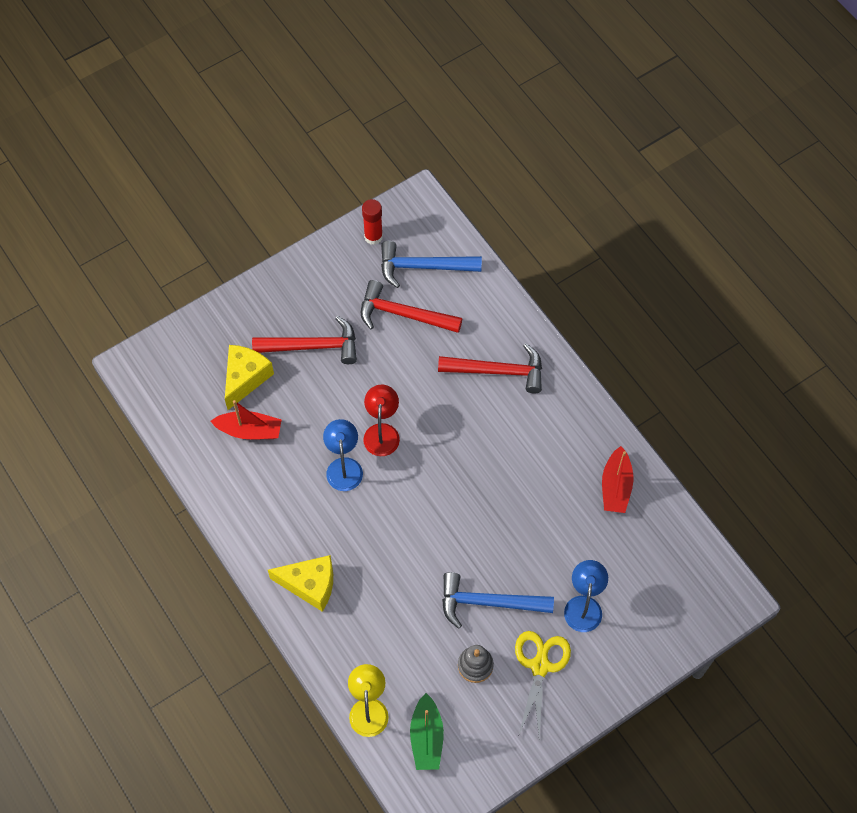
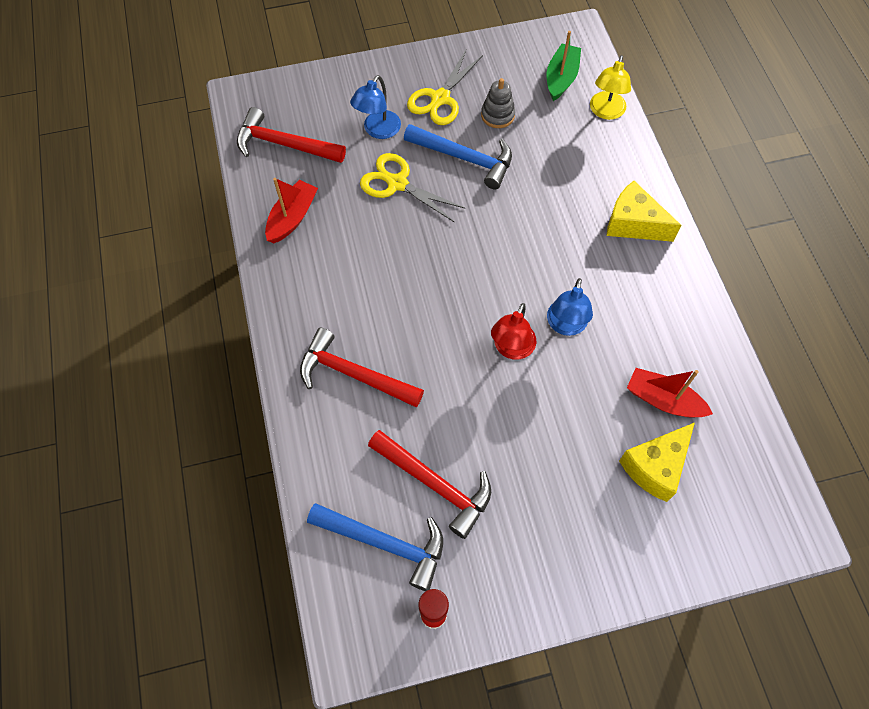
camera: 160 degrees left, 0 degrees up
(313, 346) = (561, 480): red hammer -> red hammer (284, 144)
(539, 553) = (397, 184): none -> yellow scissors

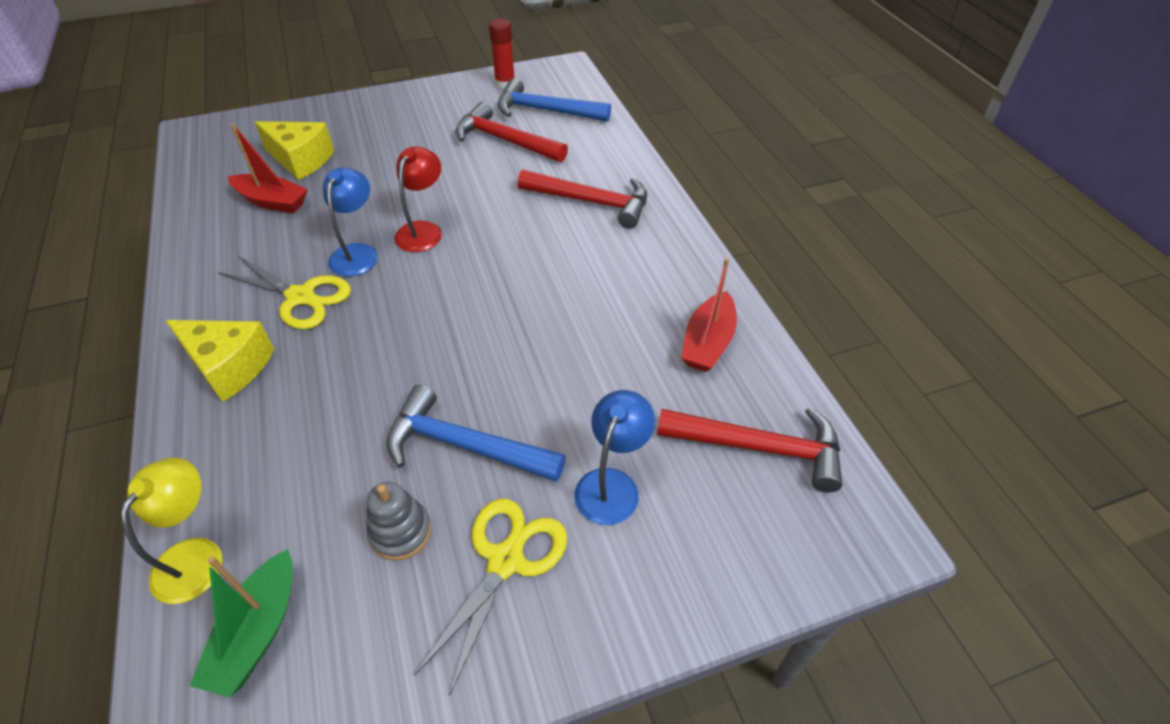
camera: 175 degrees right, 15 degrees down
(397, 184) = (568, 398): yellow scissors -> yellow scissors (300, 297)
(655, 467) = (301, 160): yellow cheese -> yellow cheese turned 75 degrees clockwise

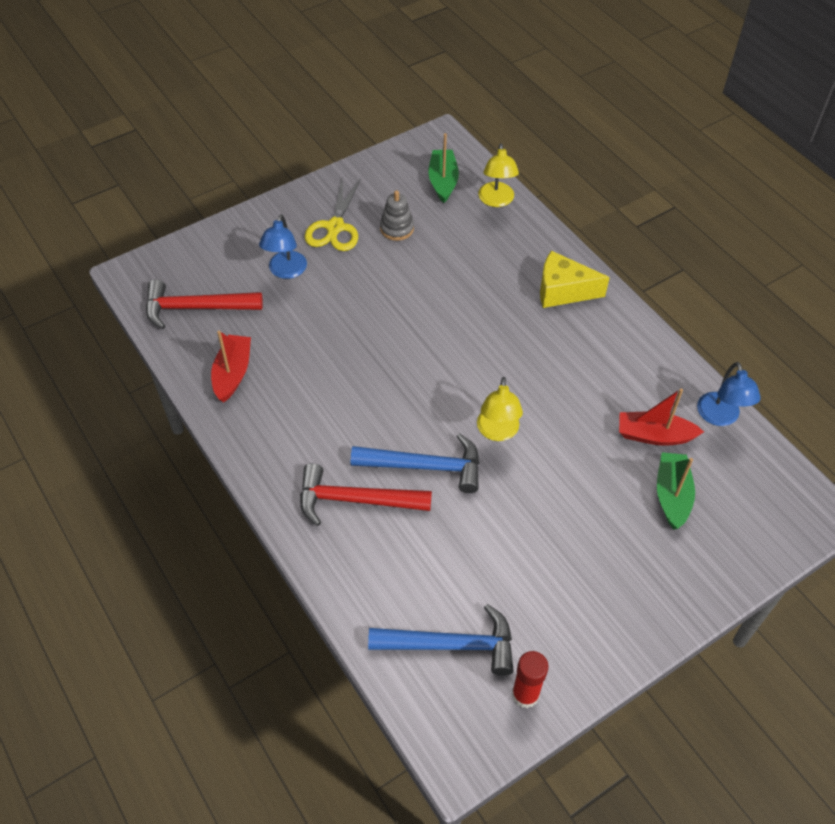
camera: 165 degrees right, 5 degrees up
(300, 297) = (554, 349): yellow scissors -> none
(301, 160) = (672, 495): yellow cheese -> green boat
(357, 253) = (539, 397): blue lamp -> blue lamp (720, 417)
(423, 230) = (497, 432): red lamp -> yellow lamp
(465, 445) = (381, 275): blue hammer -> blue hammer (425, 467)
(505, 140) = (477, 576): red hammer -> none

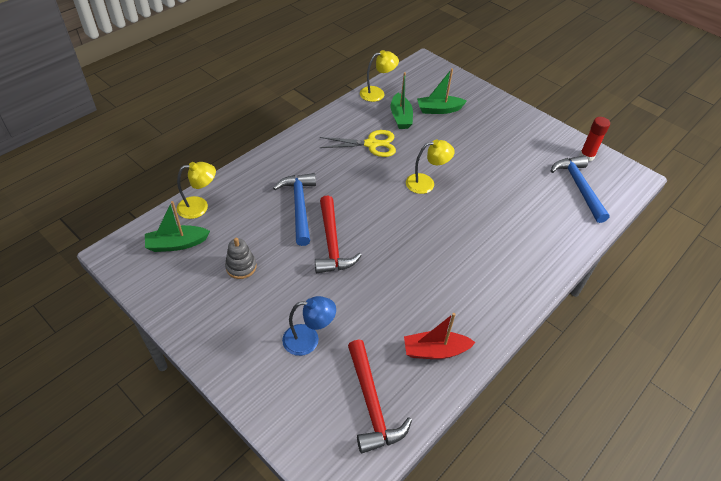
camera: 105 degrees left, 5 degrees down
(335, 227) = (245, 313): yellow scissors -> yellow scissors (371, 144)
(355, 500) = (511, 246): red hammer -> red hammer (332, 243)
(425, 467) = (468, 215): blue hammer -> blue hammer (299, 207)
(563, 291) = (292, 162): yellow cheese -> none
(654, 435) = (400, 117): red boat -> green boat
(720, 417) = (377, 93): blue lamp -> yellow lamp

